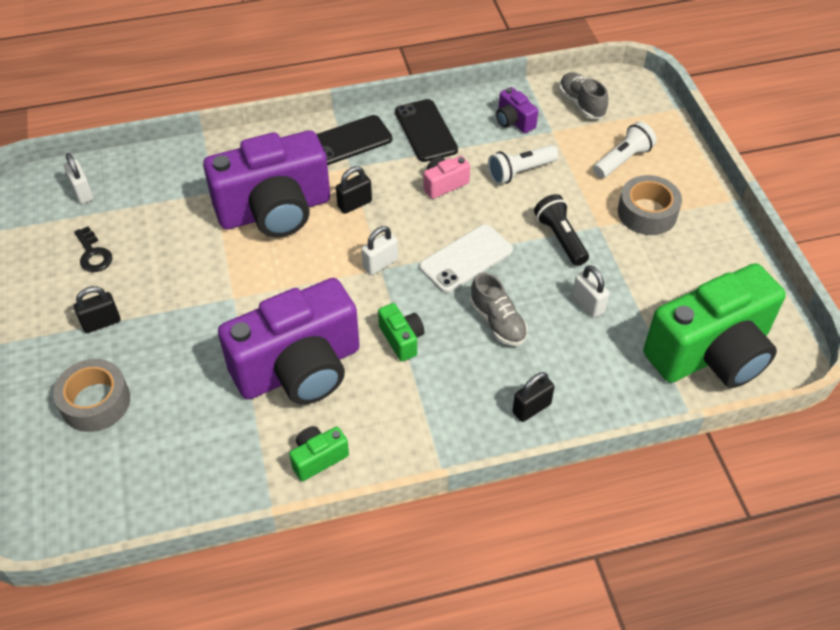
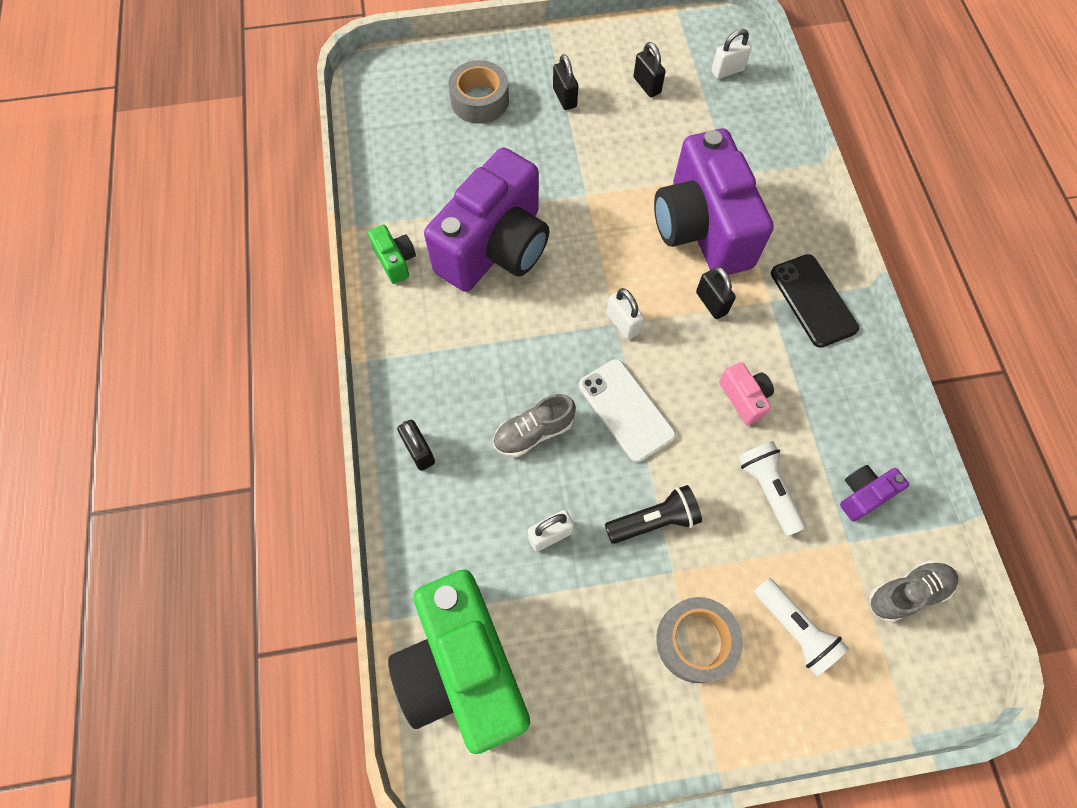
camera: 95 degrees right, 15 degrees up
(93, 254) = (647, 85): black key -> black padlock
(299, 369) = (495, 247): purple camera -> purple camera turned 120 degrees counterclockwise
(402, 339) = (520, 337): green camera -> none
(425, 131) = (837, 385): black phone -> none

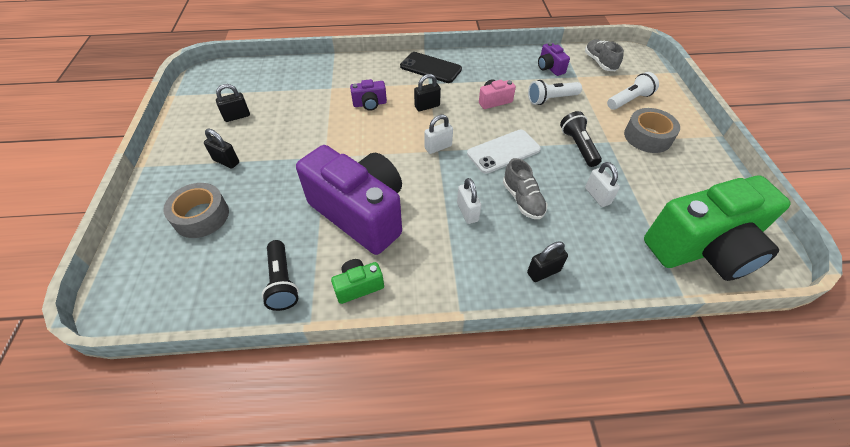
camera: 85 degrees left, 15 degrees down
(399, 192) = (282, 282): none -> black flashlight
(564, 98) = (226, 161): black padlock -> black padlock turned 45 degrees clockwise
(702, 228) = (370, 104): purple camera -> purple camera, size x0.41
(727, 71) = (244, 79): white padlock -> white padlock (467, 212)
(813, 300) = (430, 68): black phone -> black phone turned 45 degrees clockwise

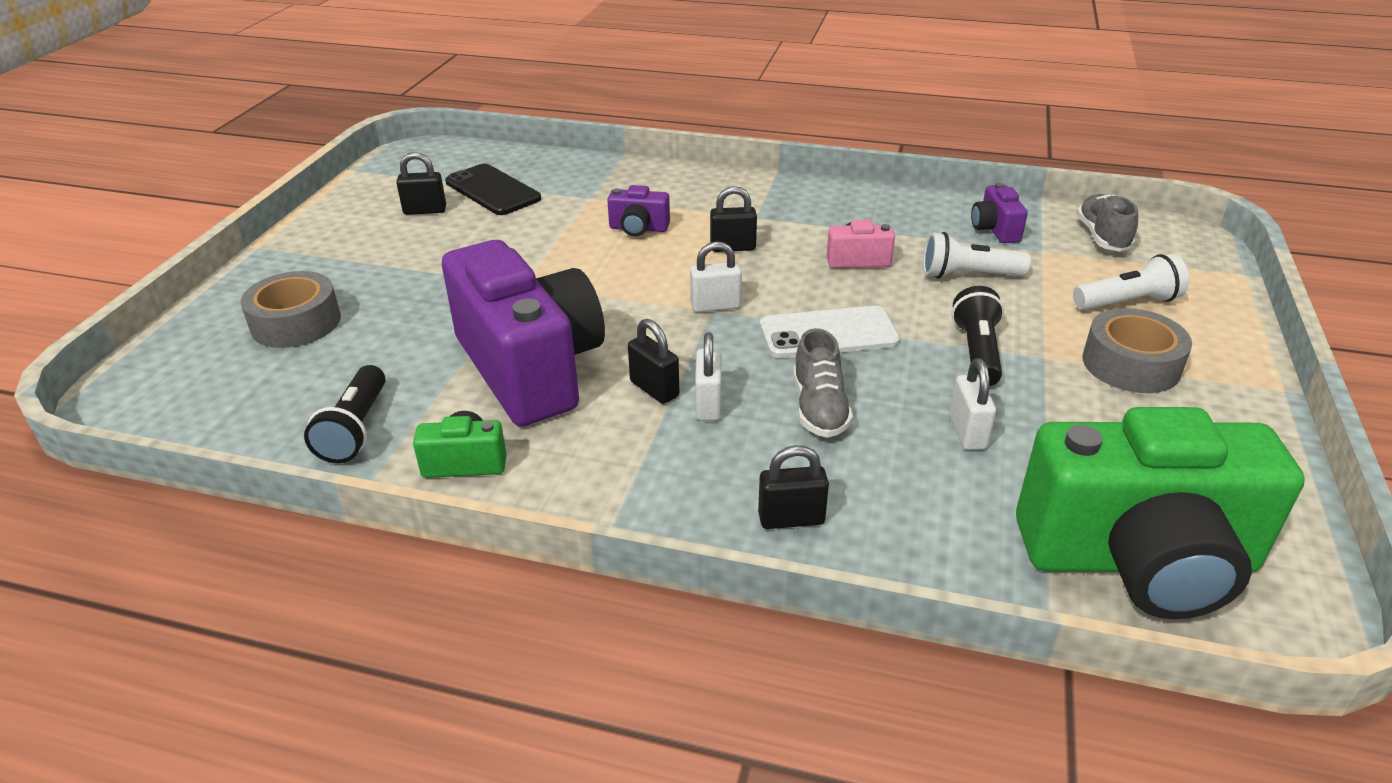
camera: 20 degrees right, 15 degrees down
(226, 161) = (374, 263): black padlock -> black padlock (654, 389)
(430, 68) = (773, 197): black phone -> black phone (492, 190)

